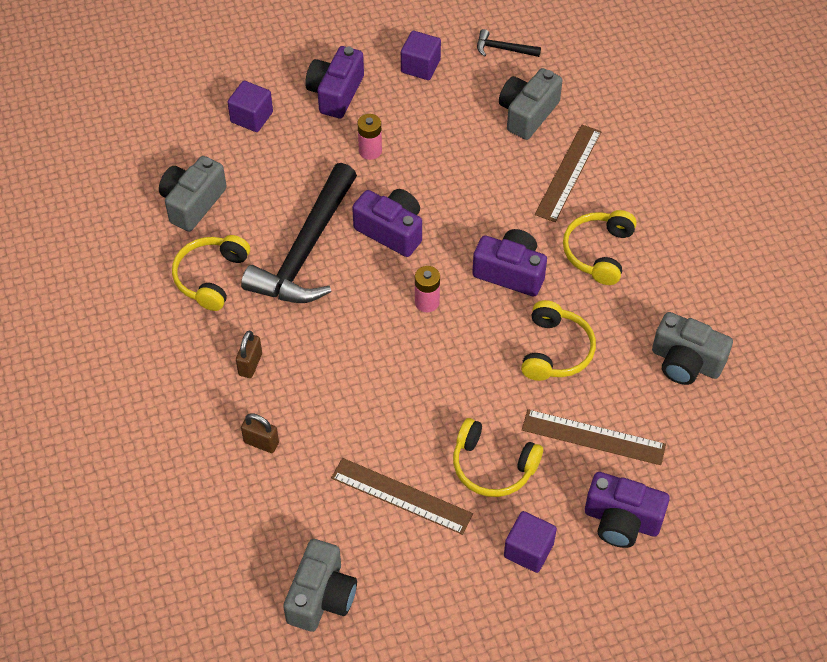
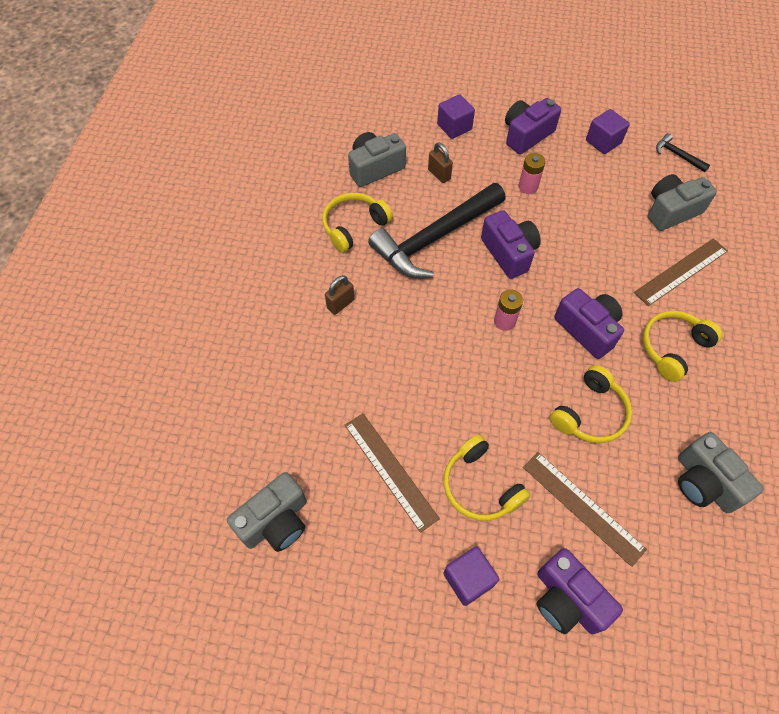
camera: 30 degrees right, 5 degrees up
(261, 443) = (310, 368): brown padlock -> brown padlock (439, 174)

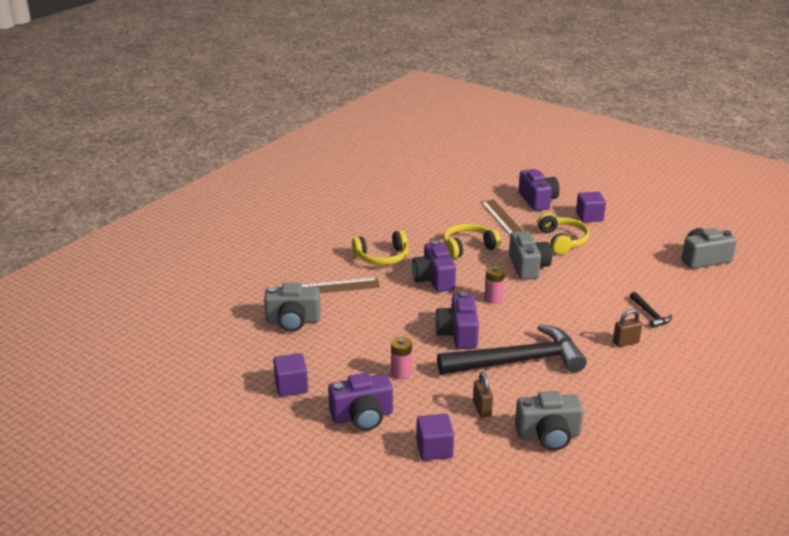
camera: 155 degrees left, 30 degrees down
(353, 226) = (592, 392): yellow headphones -> none
(390, 470) = (619, 259): brown ruler -> none
(677, 155) = (235, 355): black hammer -> black hammer (650, 314)
(704, 482) = (424, 211): grey camera -> grey camera (528, 267)

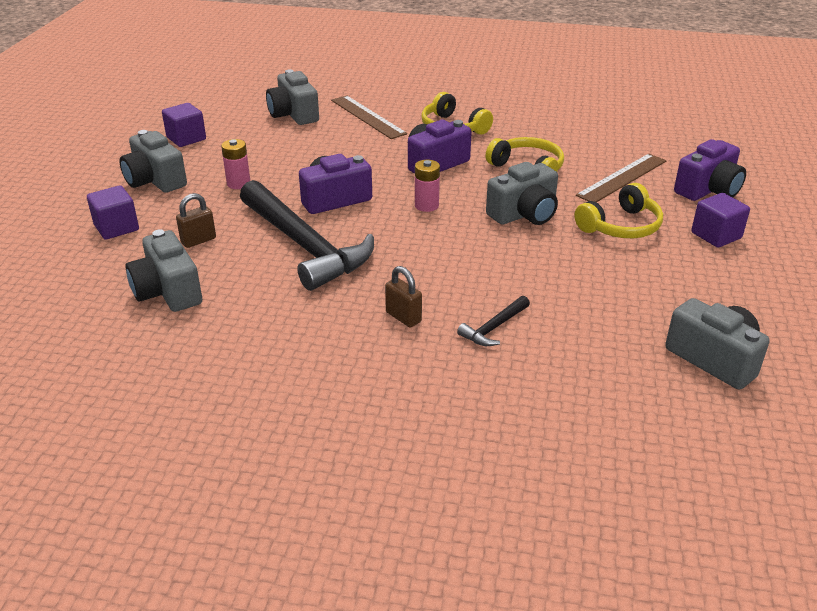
camera: 65 degrees right, 5 degrees up
(362, 416) = (155, 180): purple camera -> grey camera

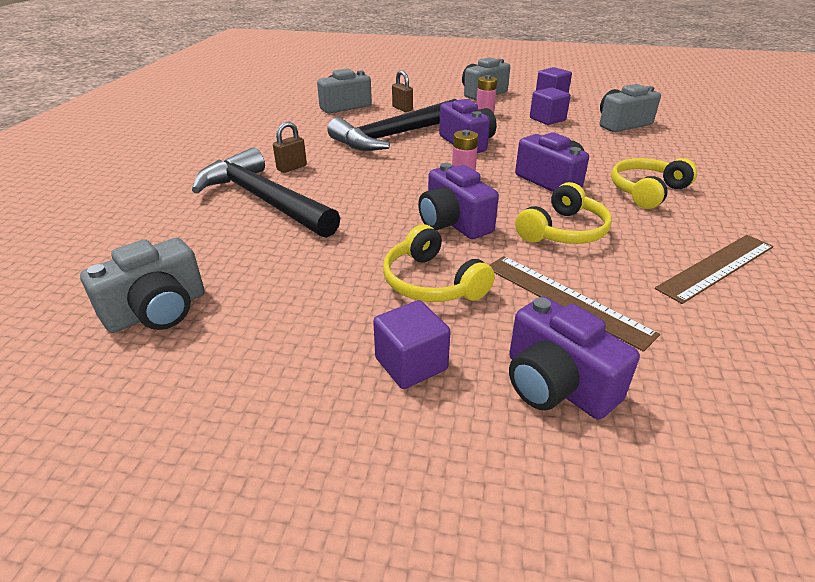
camera: 90 degrees right, 0 degrees up
(116, 228) = (418, 90): purple cube -> purple cube (547, 119)
(368, 117) = (641, 151): brown ruler -> brown ruler (717, 267)
(494, 327) = (264, 200): black hammer -> black hammer, size x2.43
(524, 214) = (453, 223): grey camera -> purple camera

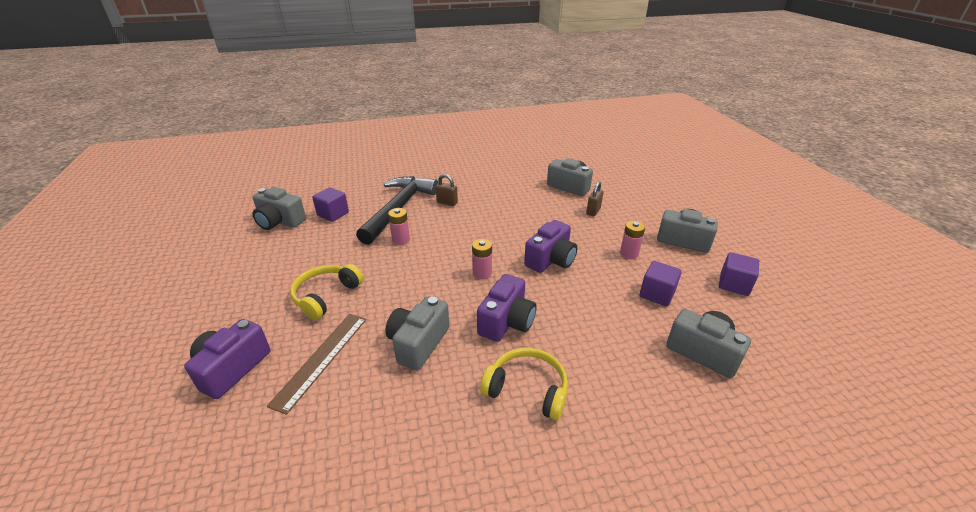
camera: 65 degrees right, 0 degrees up
(347, 210) = (401, 240): none -> pink battery
(395, 136) = (533, 223): black hammer -> none
(411, 364) = (246, 309): purple cube -> purple cube (333, 214)
(453, 223) = (405, 286): purple camera -> none
(563, 231) = (418, 343): yellow headphones -> grey camera
(717, 267) = (395, 450): brown ruler -> none

